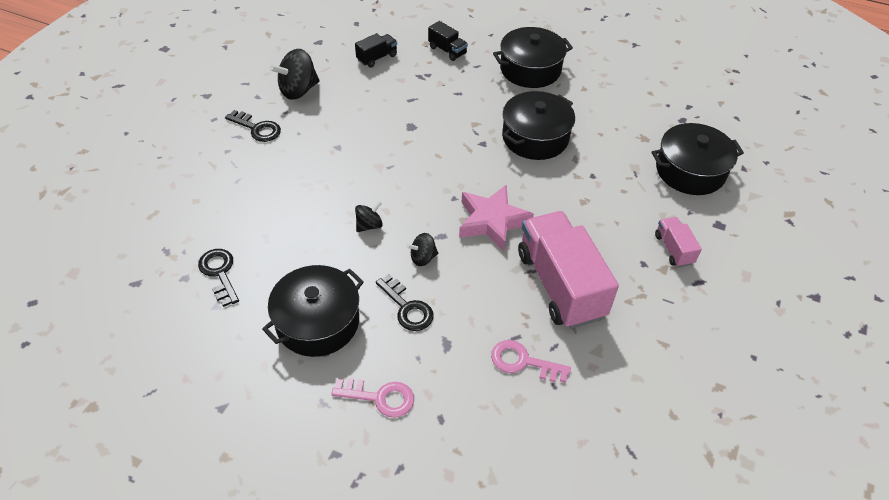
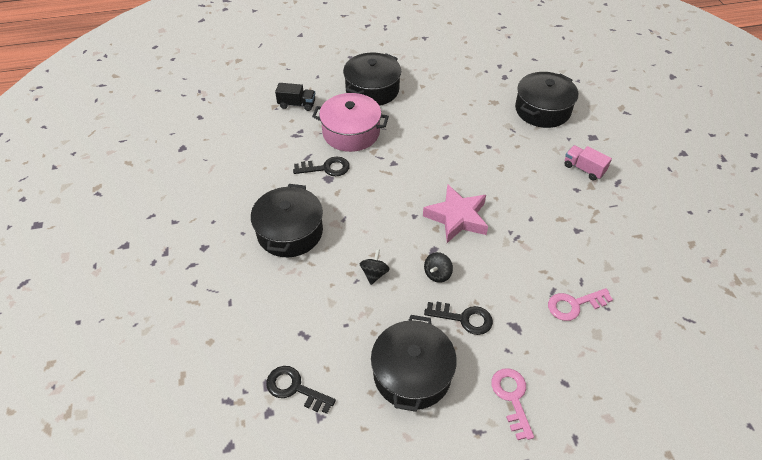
camera: 35 degrees left, 0 degrees up
(257, 128) = (202, 248): black key -> black key (326, 168)
(298, 90) = (206, 197): black spinning top -> none
(377, 58) = (246, 137): black truck -> none
(380, 397) = (512, 398): pink key -> pink key turned 75 degrees counterclockwise
(471, 97) = (351, 132): none -> pink pot
(535, 137) = (425, 139): black pot -> black pot (290, 232)
(560, 284) = (543, 235): pink truck -> none

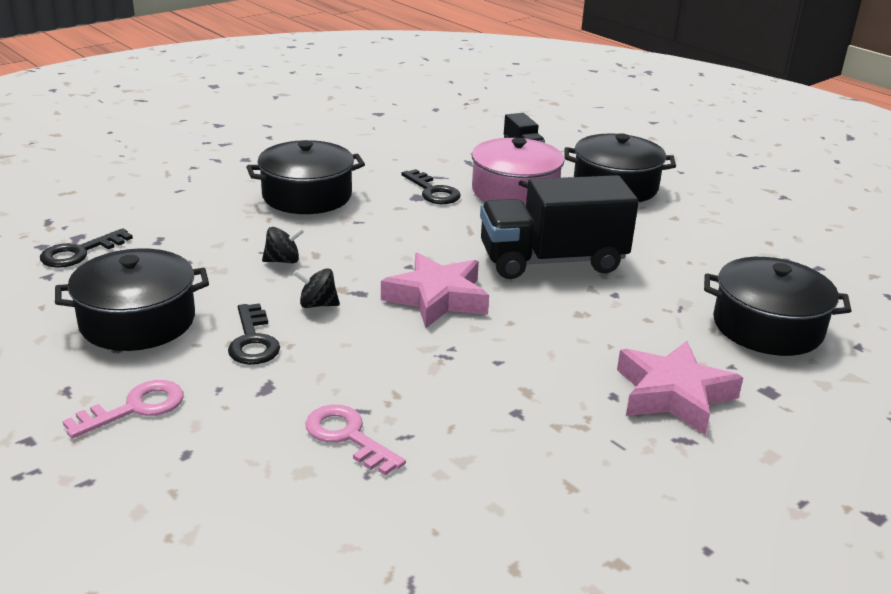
camera: 60 degrees right, 20 degrees down
(295, 388) = (80, 252): black key -> black key turned 135 degrees counterclockwise
(442, 154) = (552, 261): none -> black truck
(583, 169) = (673, 395): pink truck -> pink star

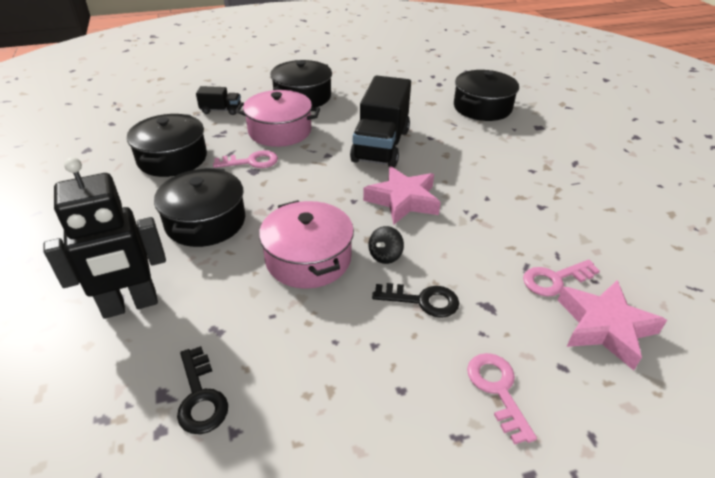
camera: 65 degrees left, 10 degrees up
(137, 321) = (361, 368): black pot -> black pot (172, 158)
(171, 196) = (130, 305): none -> black robot
(283, 261) = (308, 259): black spinning top -> pink pot
(433, 191) = (251, 162): black key -> pink key
(673, 395) = (536, 153): pink star -> pink star (604, 327)

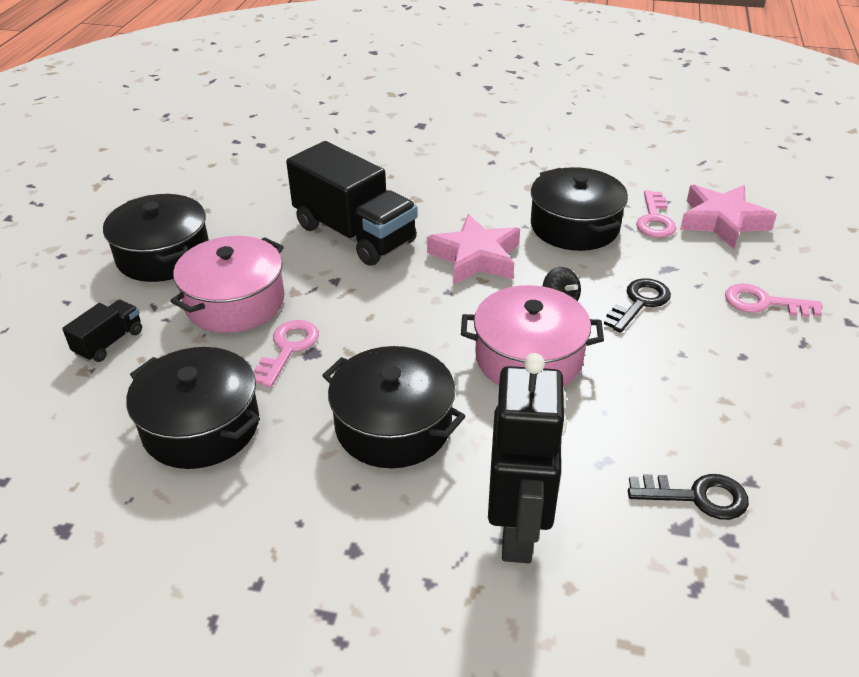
camera: 60 degrees left, 0 degrees up
(482, 107) = (347, 139): black pot -> black pot (574, 226)

